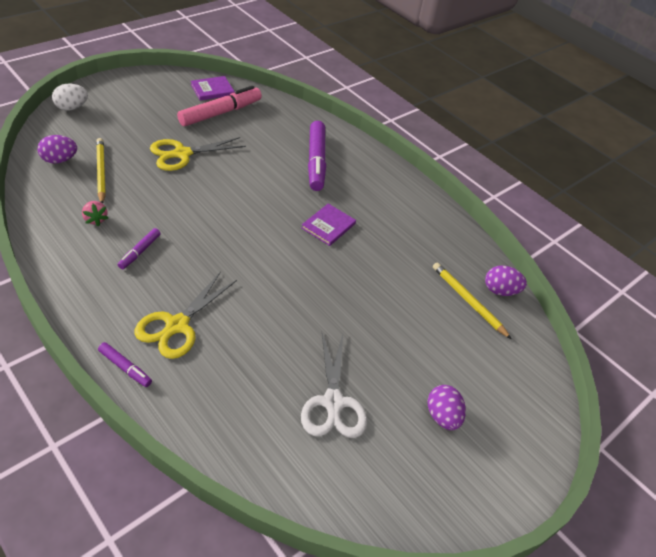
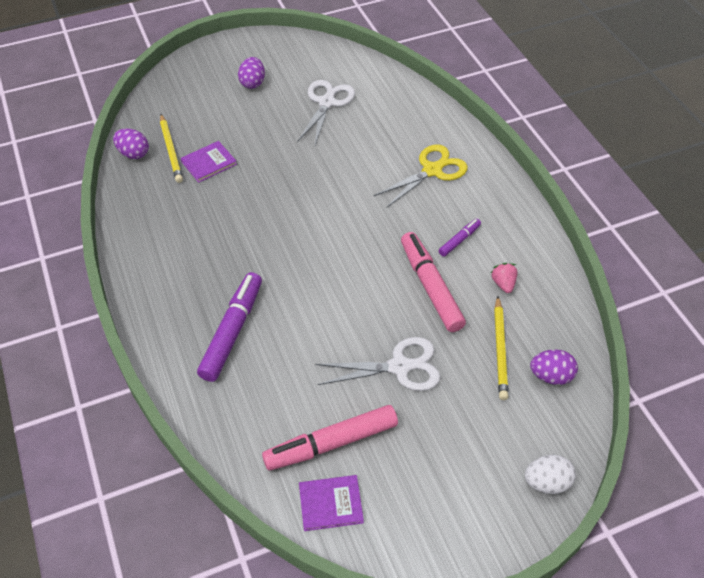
camera: 155 degrees left, 5 degrees up
(125, 368) = (474, 147): purple marker -> none
(164, 209) = (430, 287): none -> pink marker
(182, 154) = (399, 367): yellow scissors -> white scissors
(328, 226) = (261, 241): purple book -> purple book (209, 163)

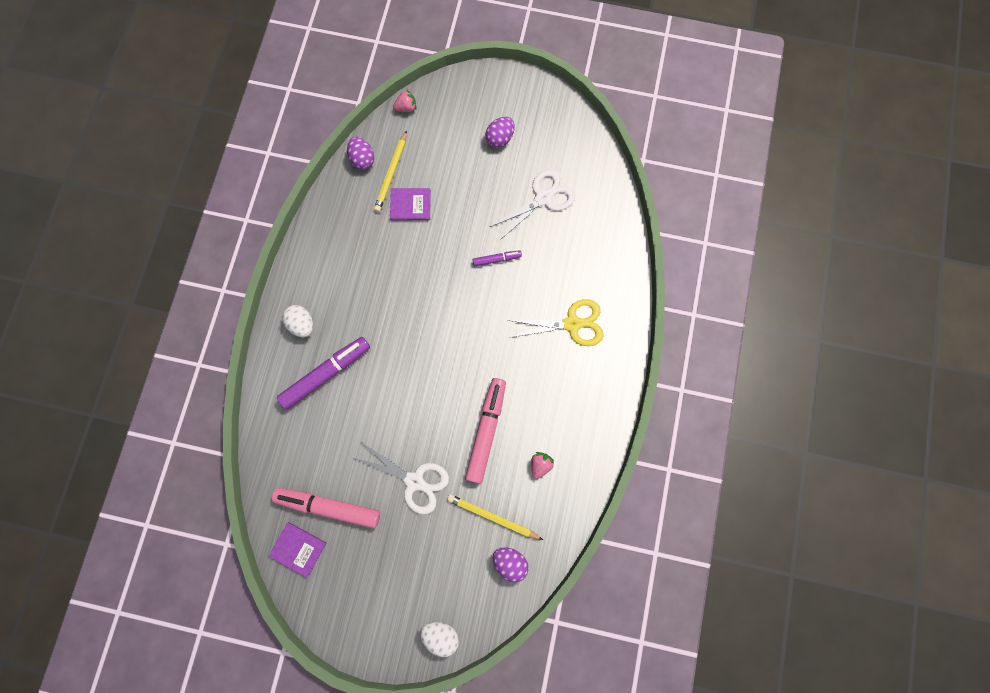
camera: 35 degrees right, 25 degrees up
(147, 101) = (406, 108): none -> pink strawberry
(173, 305) = (302, 324): none -> white egg
(459, 240) = (540, 404): purple marker -> purple marker (497, 259)
(500, 350) = (492, 517): yellow pencil -> yellow pencil turned 75 degrees clockwise

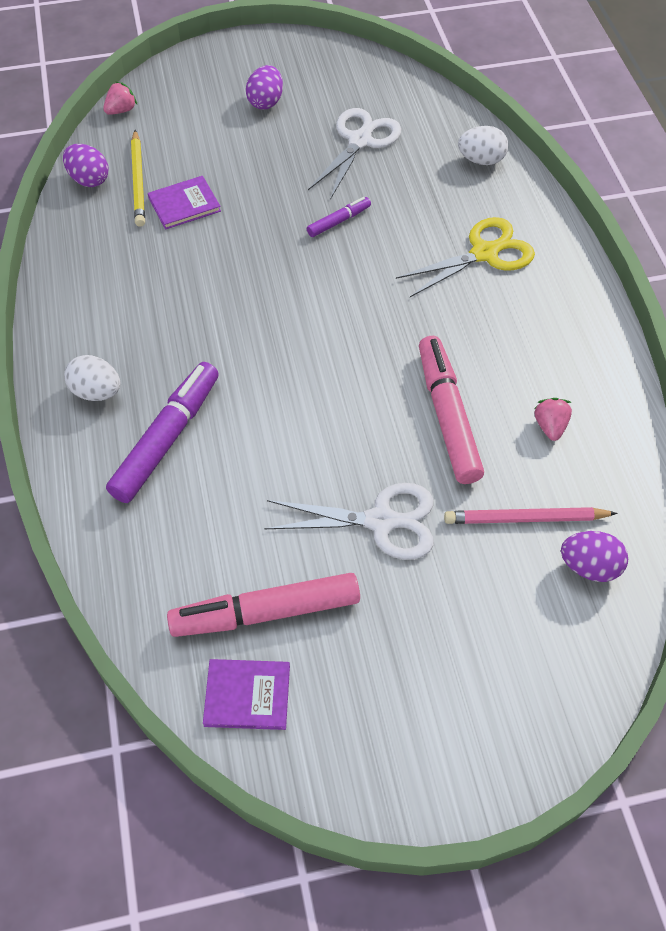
camera: 25 degrees left, 20 degrees down
(441, 635) = (551, 716): white egg -> white egg (481, 160)
(492, 517) = (525, 518): yellow pencil -> pink pencil

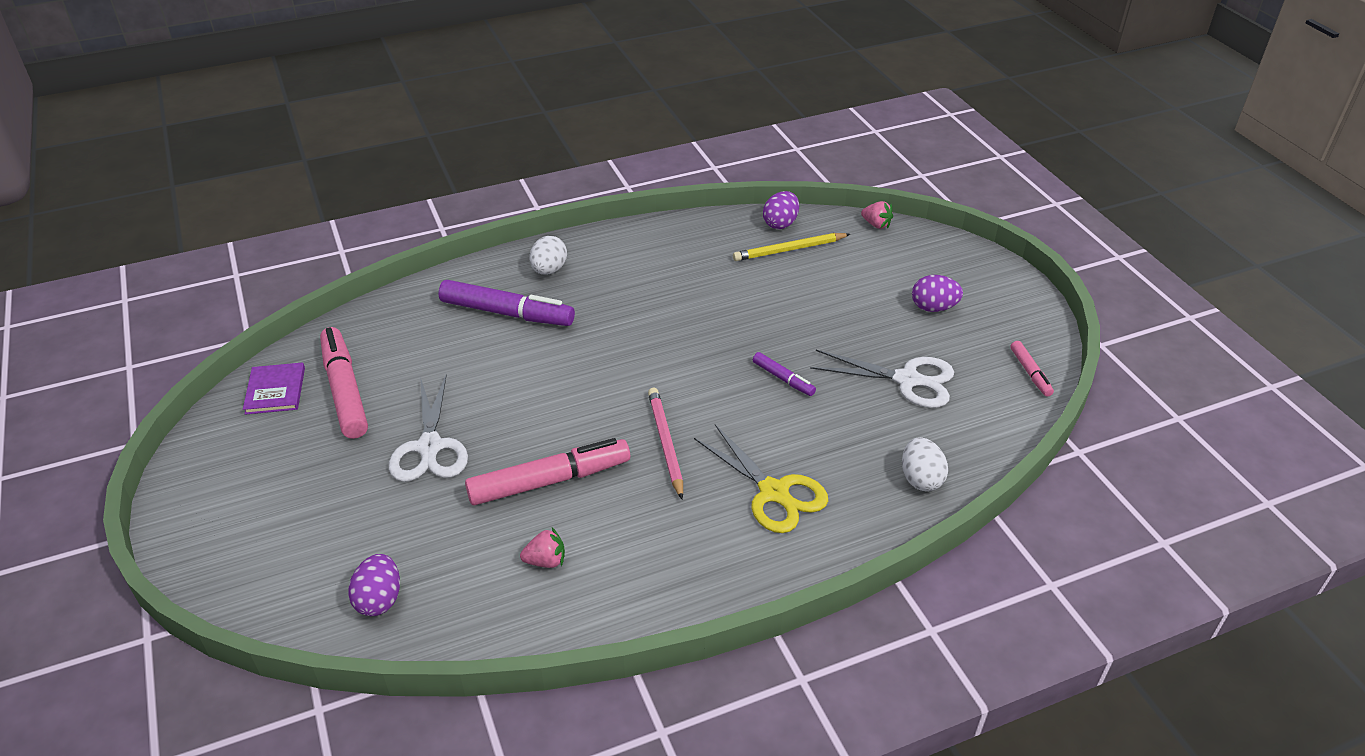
camera: 80 degrees right, 15 degrees down
(184, 204) = (770, 280): purple book -> none
(368, 67) = (1030, 373): none -> pink marker
(525, 518) = (434, 547): pink pencil -> pink pencil (665, 443)

